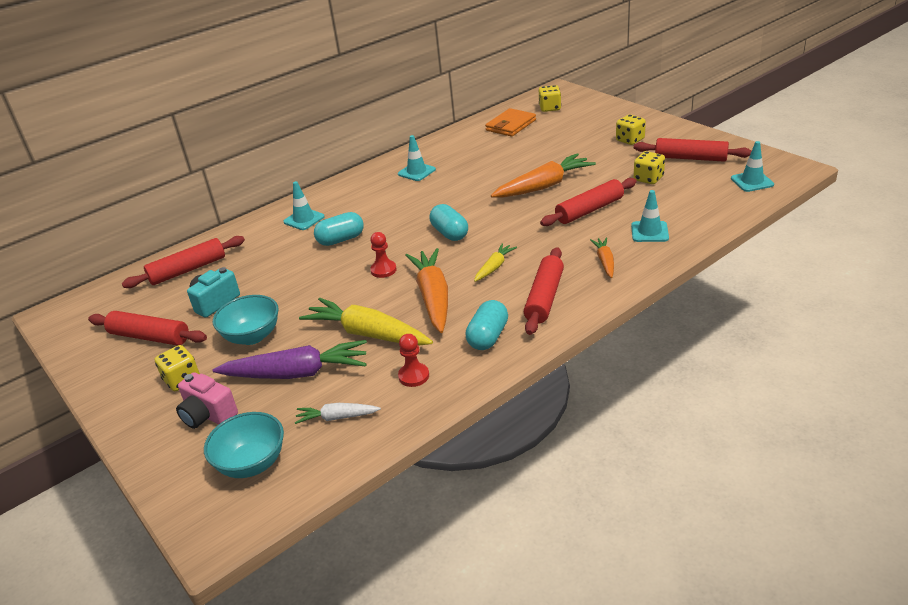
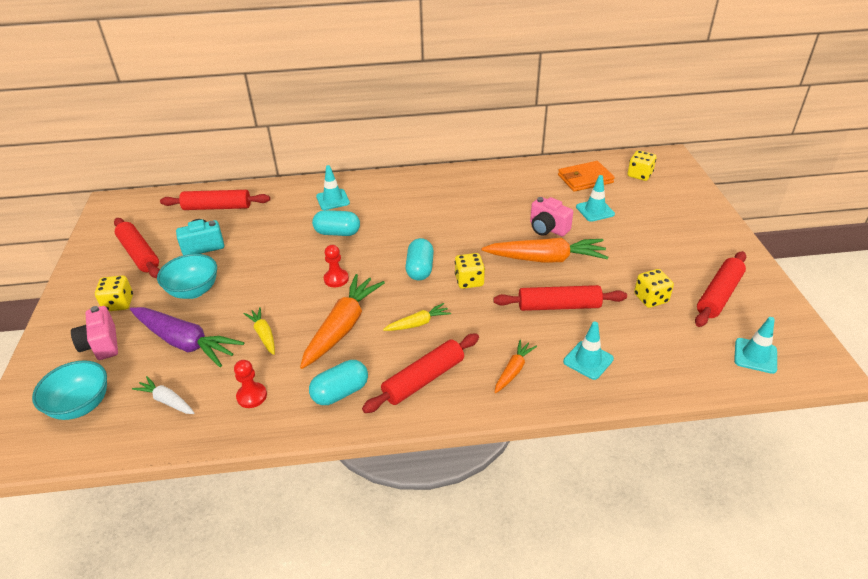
camera: 30 degrees right, 5 degrees up
(367, 334) = (263, 335): yellow carrot -> yellow carrot, size x0.52
(416, 172) = (458, 193): turquoise traffic cone -> turquoise traffic cone (595, 210)
(521, 167) = (547, 229): none -> pink camera
(630, 140) = (679, 245): yellow dice -> yellow dice (469, 281)
(690, 158) = (718, 295): red rolling pin -> red rolling pin turned 75 degrees clockwise

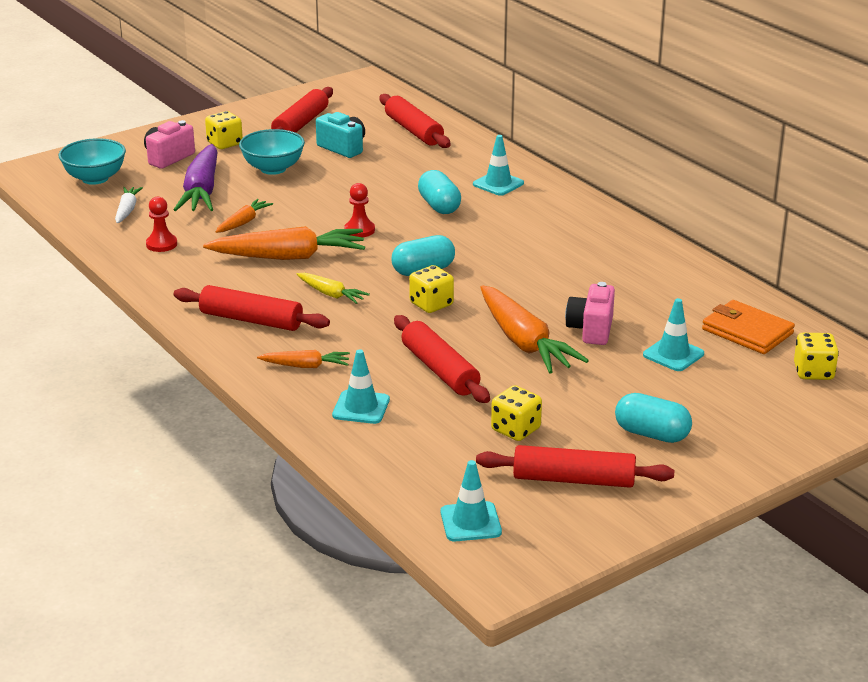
camera: 60 degrees right, 10 degrees down
(263, 335) = (243, 222): yellow carrot -> orange carrot
(340, 392) = (199, 283): turquoise capsule -> turquoise capsule (652, 434)

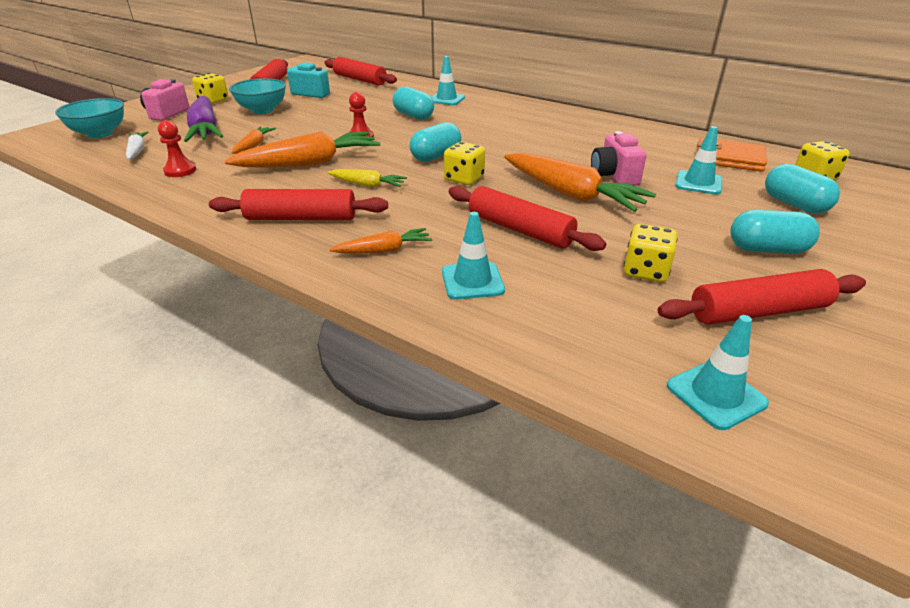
camera: 20 degrees left, 5 degrees up
(744, 397) = (794, 205): none -> turquoise capsule

